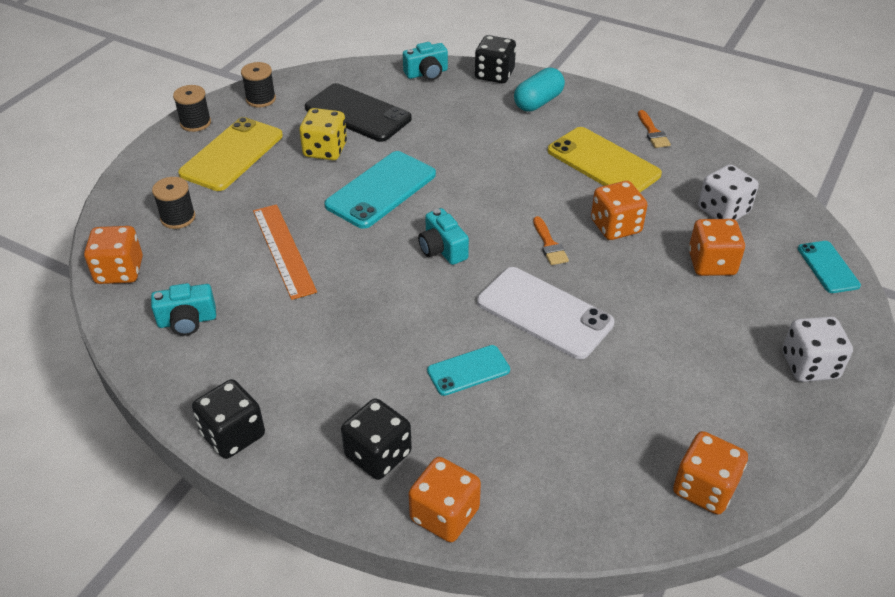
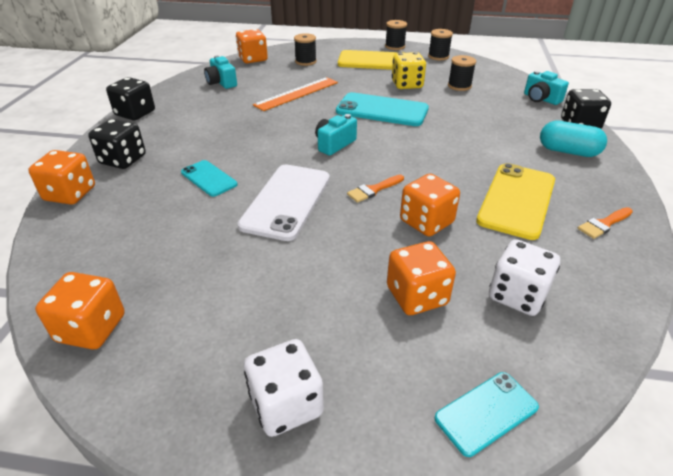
camera: 70 degrees right, 5 degrees down
(357, 113) = (459, 86): black phone -> black spool

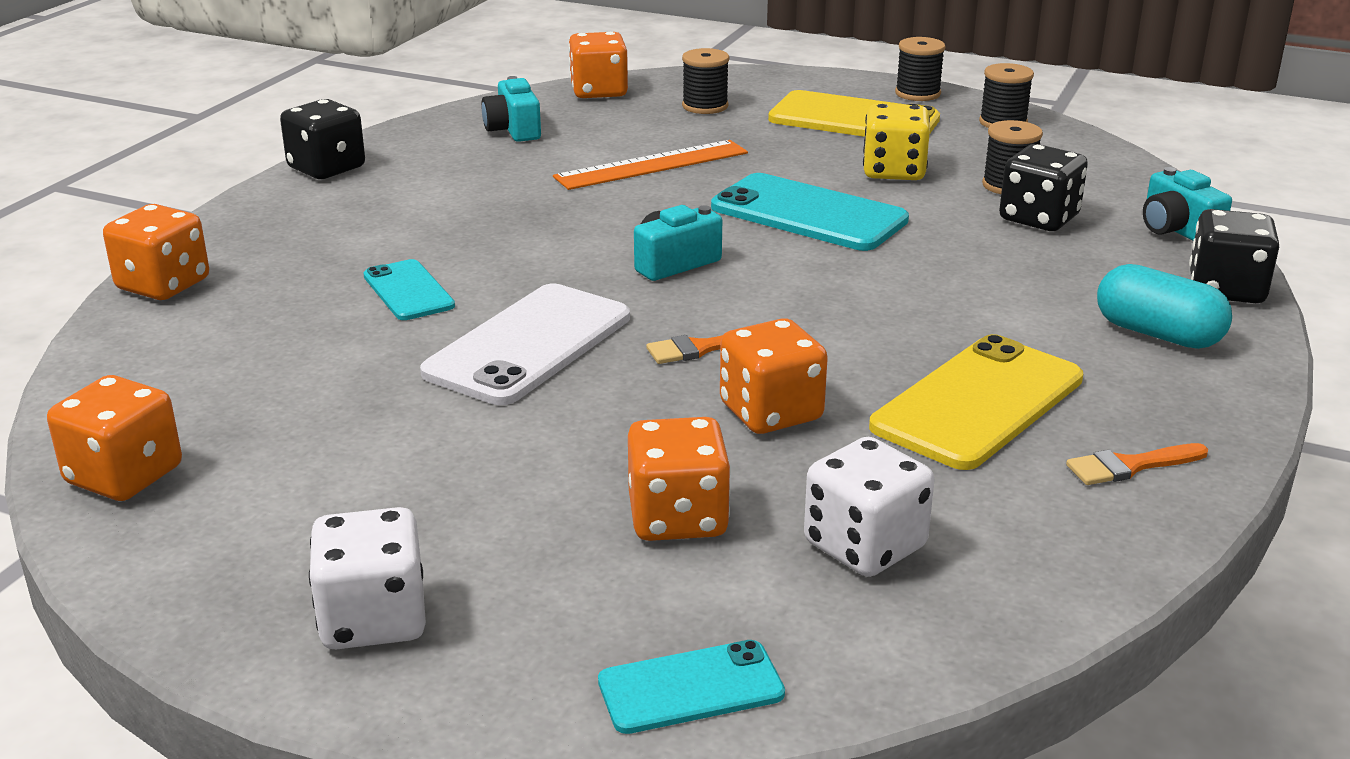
camera: 15 degrees right, 10 degrees down
(123, 160) = (272, 243): black dice -> black dice (1039, 218)

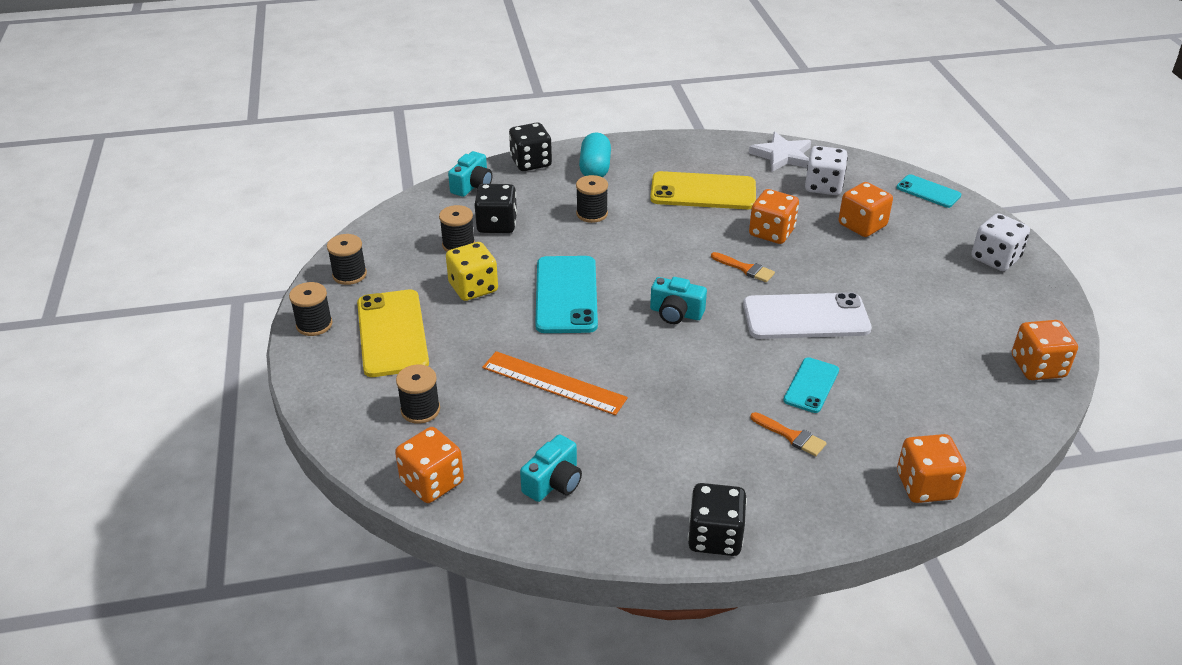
camera: 125 degrees left, 10 degrees up
(1001, 287) = (592, 214): none -> black spool
(1045, 556) = (782, 156): none -> white star
(1130, 466) = (707, 153): orange brush -> orange brush (791, 436)

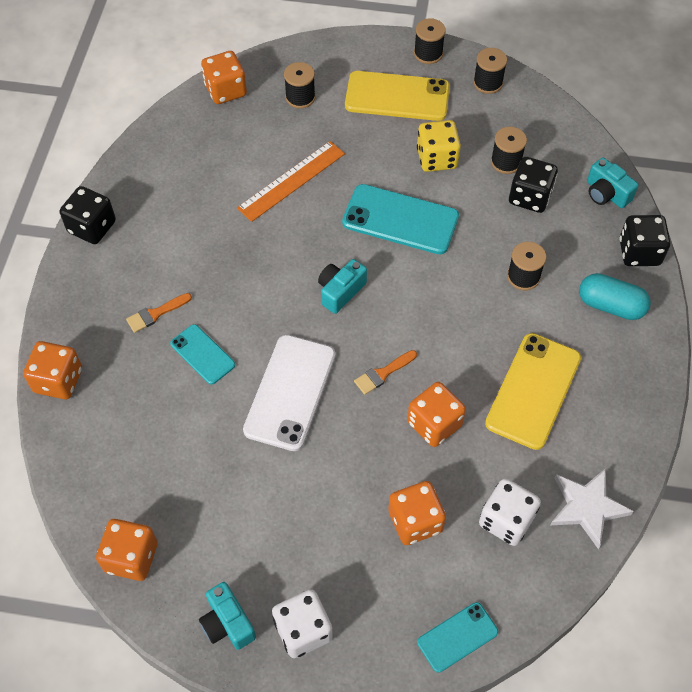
camera: 110 degrees right, 20 degrees up
(554, 482) = (190, 154): turquoise camera -> turquoise camera (227, 623)

